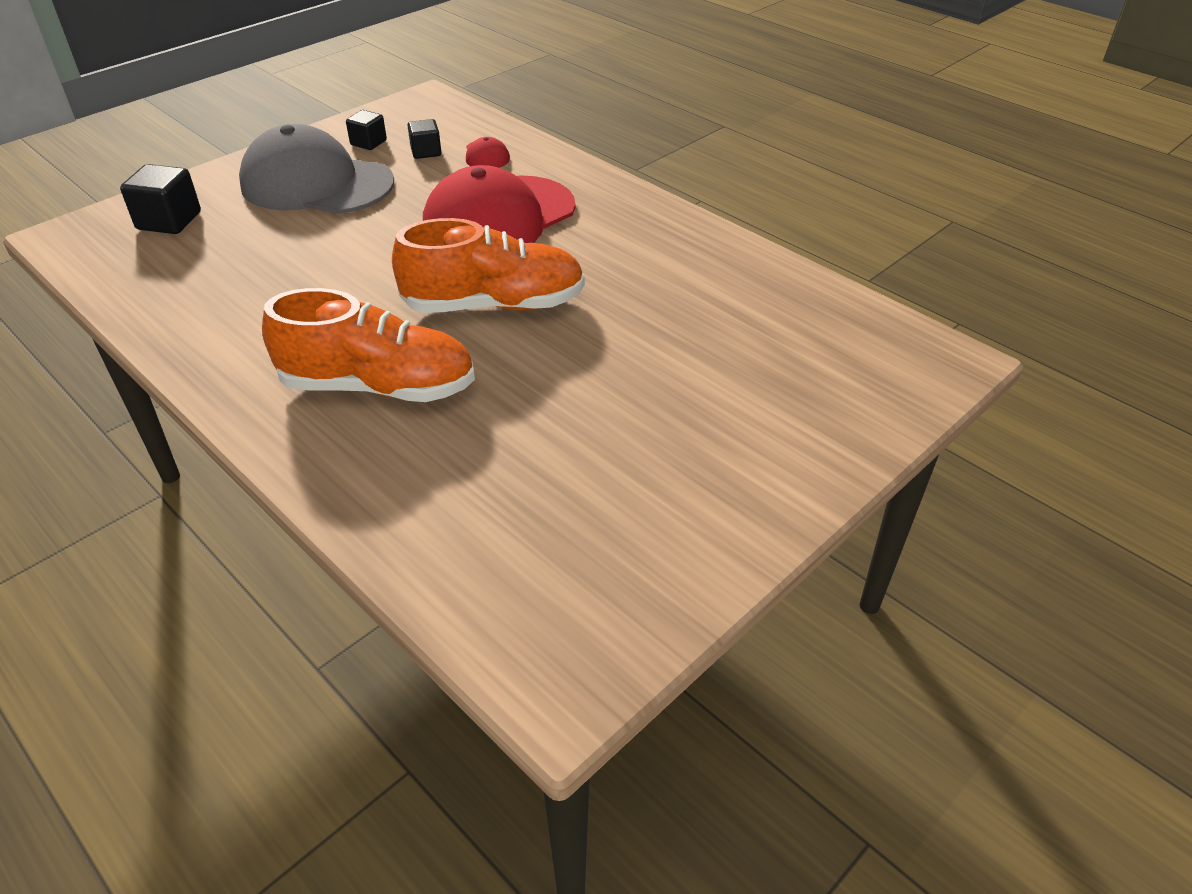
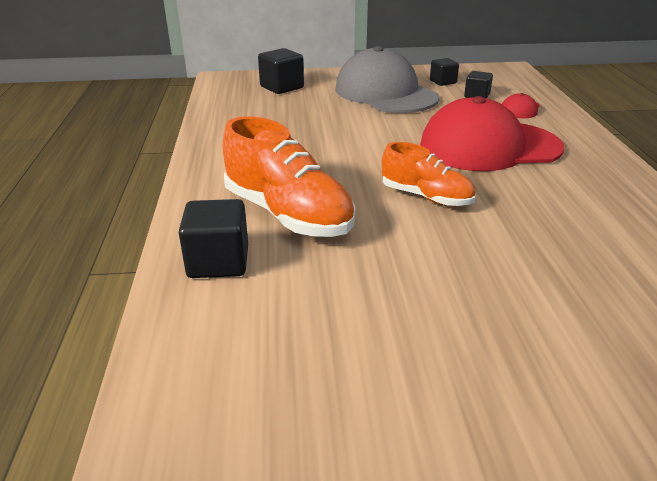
camera: 40 degrees right, 10 degrees down
(367, 470) = (218, 262): none -> black cube
(494, 305) = (426, 197): orange shoe -> orange shoe, size x0.62

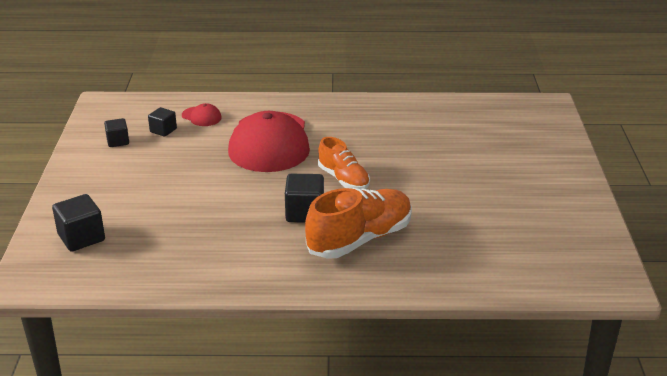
camera: 85 degrees left, 0 degrees up
(218, 262) = (419, 269): black cube -> black cube (305, 213)
(385, 93) = (132, 175): grey cap -> none
(426, 197) = (343, 179): orange shoe -> orange shoe turned 105 degrees clockwise

